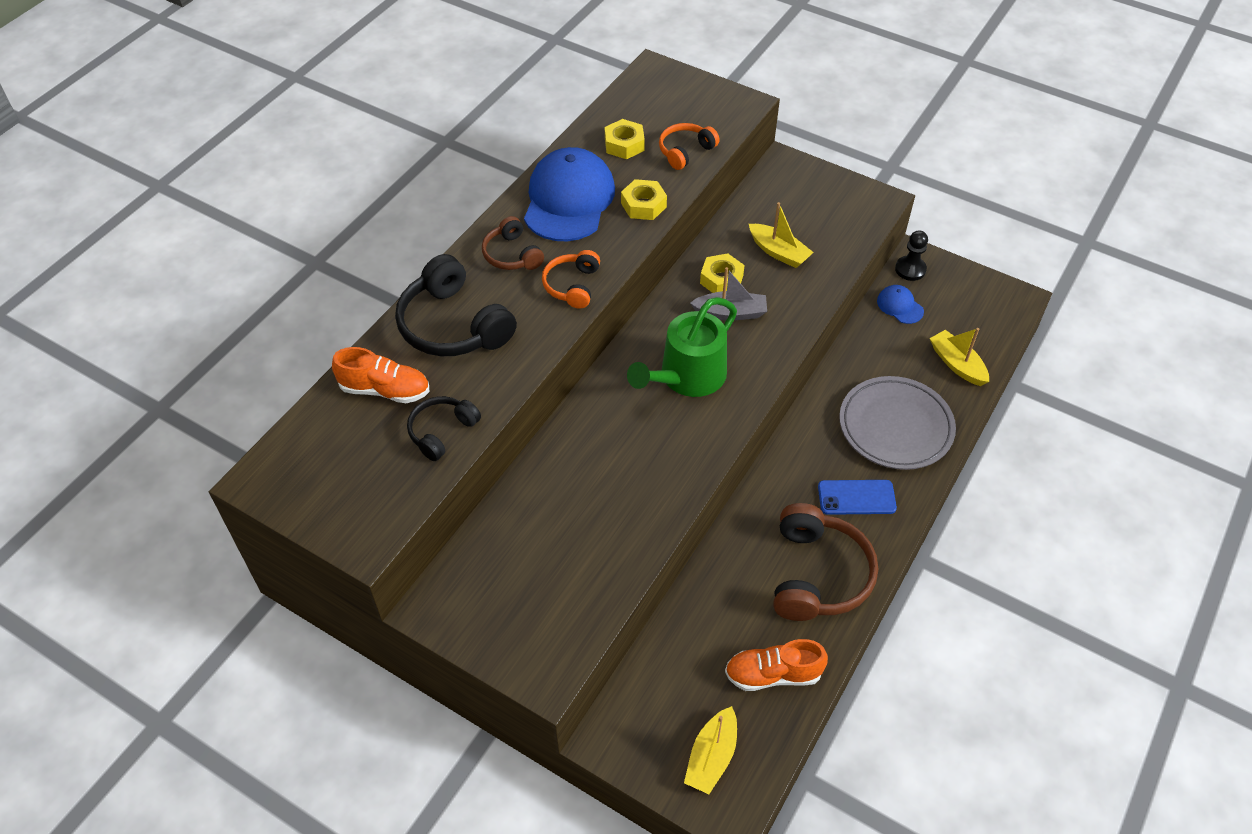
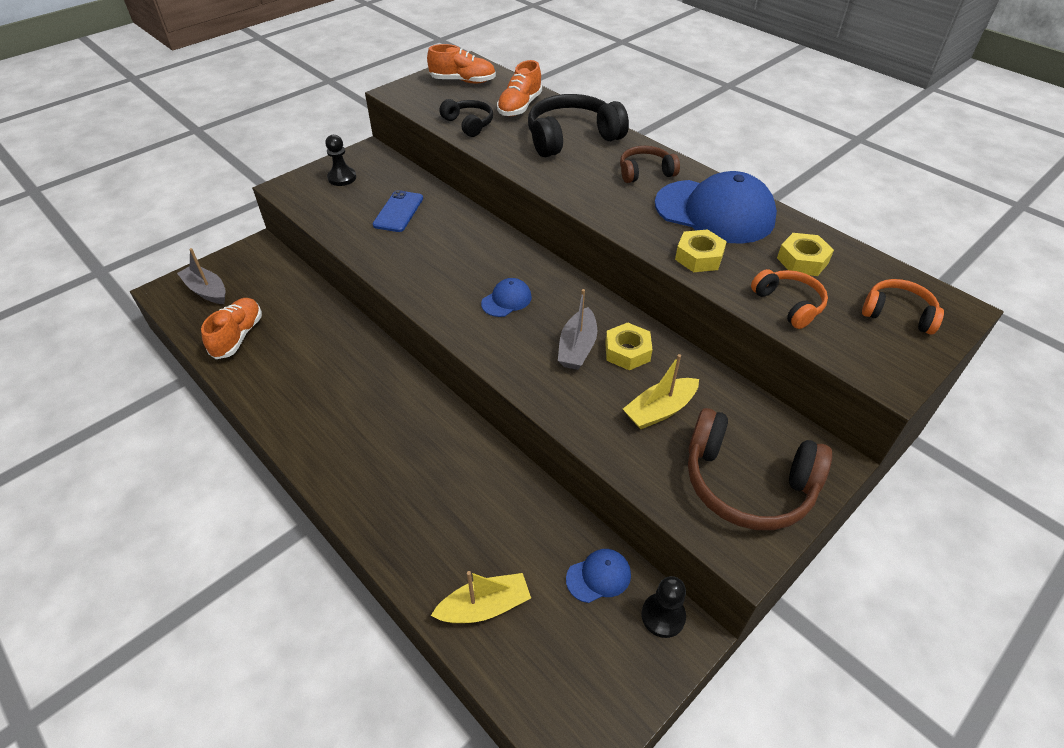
camera: 105 degrees right, 5 degrees down
(319, 471) = (463, 81): none -> orange shoe
(506, 614) = (342, 178): none -> black pawn
(572, 285) = (596, 198): orange headphones -> orange headphones (898, 313)
(687, 377) = (506, 300): green watering can -> blue cap
(711, 757) = (207, 291): yellow boat -> grey boat
(818, 575) = (299, 387): brown headphones -> brown headphones (747, 484)
(856, 497) = (357, 439): blue phone -> blue phone (398, 211)
(895, 427) = (422, 503): grey plate -> none

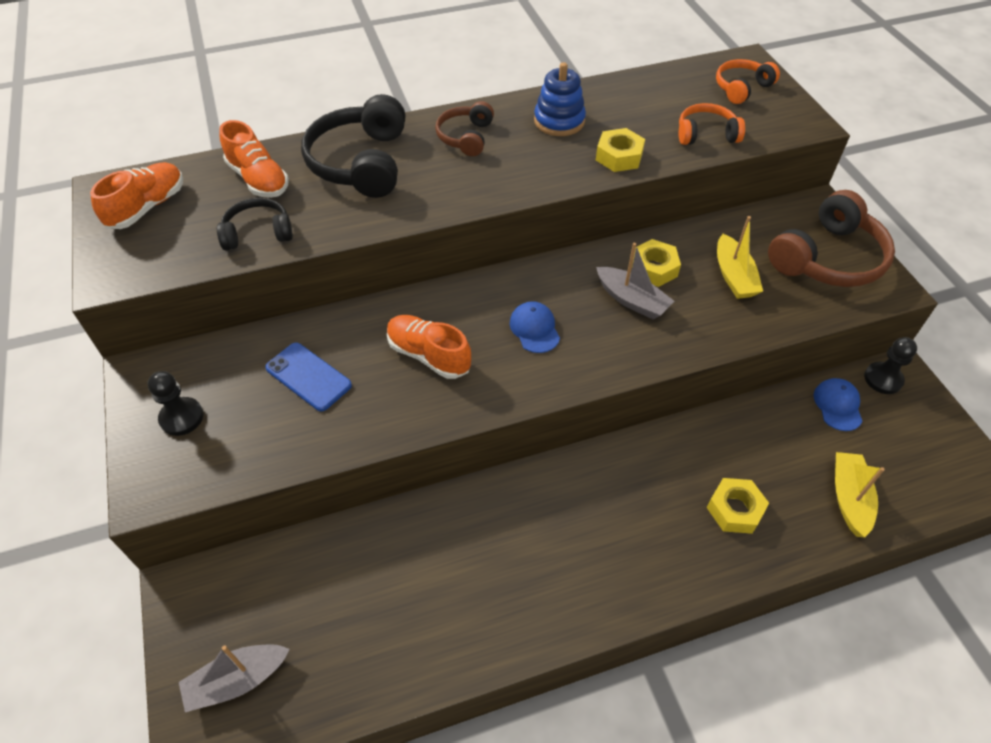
camera: 65 degrees left, 5 degrees up
(238, 336) = (365, 652): orange shoe -> orange shoe (428, 355)
(714, 212) = (559, 121): blue cap -> blue stacking toy
(802, 260) = (655, 103): yellow nut -> yellow nut (735, 509)

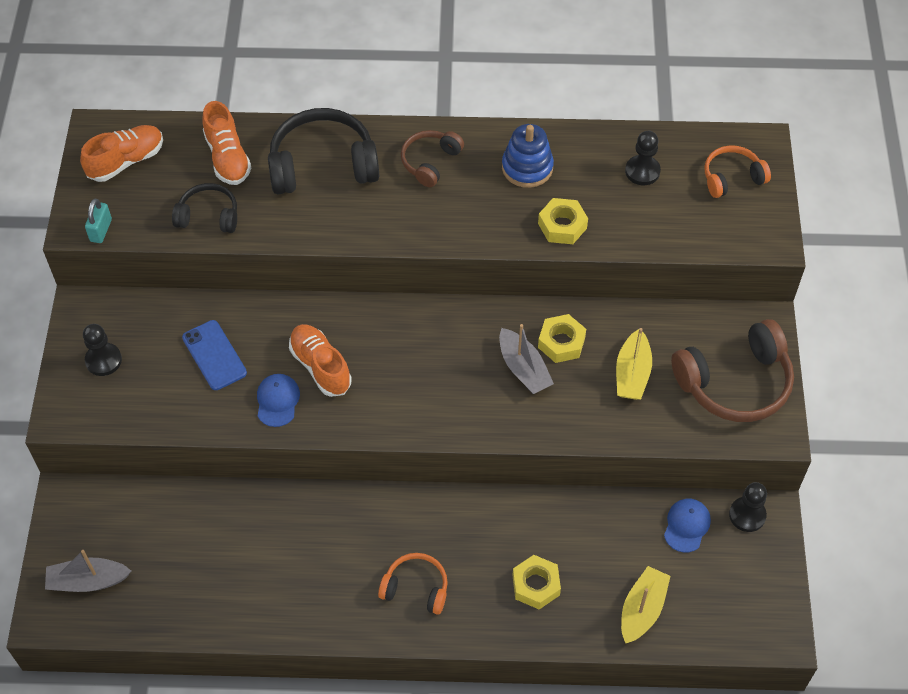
camera: 20 degrees right, 5 degrees up
(138, 275) = (101, 230): none -> turquoise padlock
(360, 163) = (323, 164): black headphones -> black headphones turned 60 degrees clockwise
(534, 329) = (422, 370): blue cap -> blue cap (277, 401)
(663, 101) = (642, 171): none -> black pawn
(706, 134) = (661, 224): orange headphones -> orange headphones (416, 588)

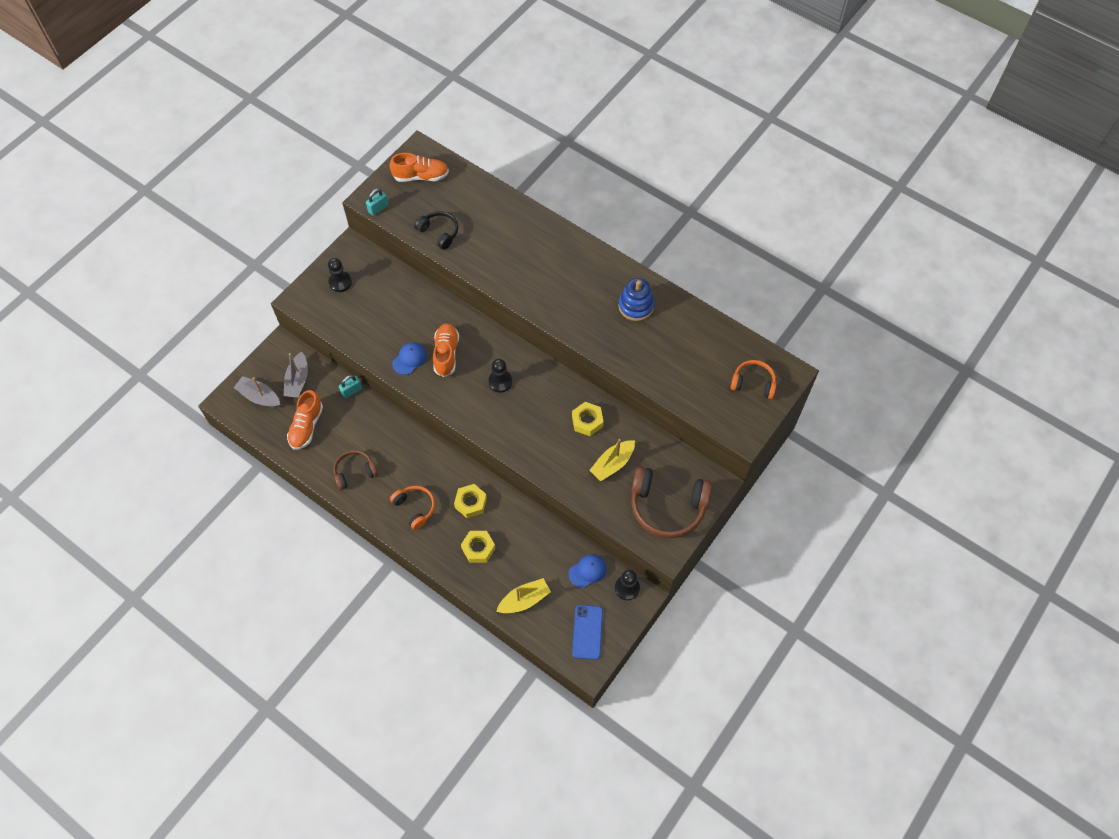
camera: 35 degrees right, 5 degrees up
(212, 496) = (352, 391): none -> turquoise padlock
(214, 355) = (397, 314): blue phone -> blue phone (587, 632)
(227, 157) = (475, 204): orange shoe -> orange shoe (306, 426)
(323, 164) = (523, 238): black headphones -> none
(430, 162) = (583, 270): brown headphones -> brown headphones (354, 472)
(523, 369) = (554, 423): grey boat -> grey boat (298, 380)
(562, 226) = (627, 352): yellow nut -> yellow nut (470, 503)
(642, 171) = (702, 347): black pawn -> black pawn (500, 382)

